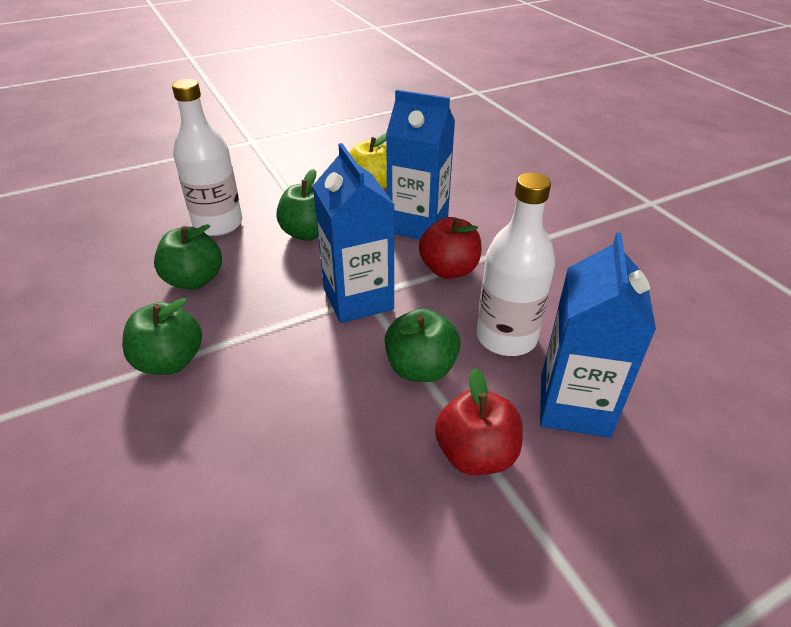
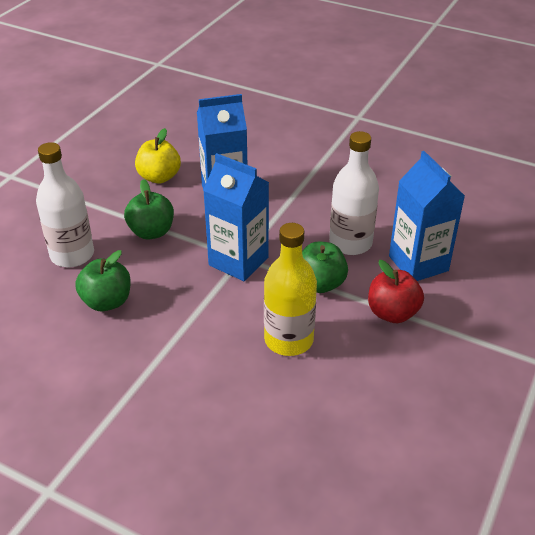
camera: 35 degrees left, 0 degrees up
(170, 361) = (158, 358): green apple -> none
(316, 417) = (288, 340): none -> yellow bottle
(449, 270) = (276, 216): red apple -> none

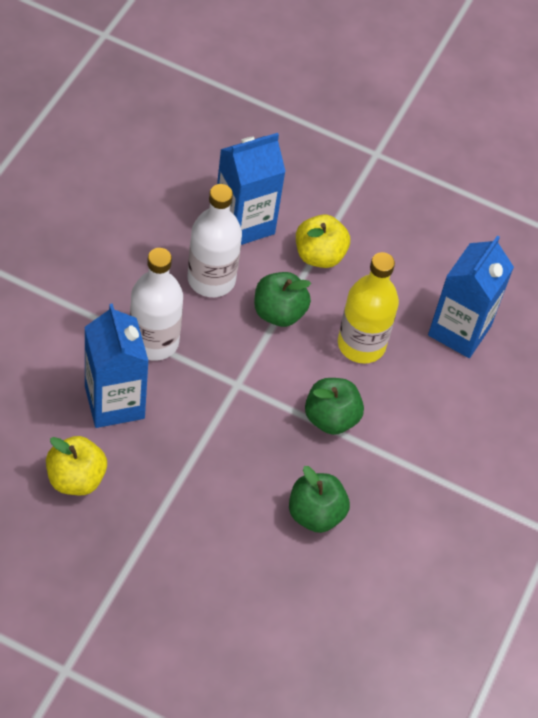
camera: 100 degrees left, 15 degrees up
(72, 255) = (236, 562): white bottle -> white bottle (154, 341)
(151, 232) = (192, 479): green apple -> green apple (331, 418)
(238, 261) = (244, 387): blue carton -> blue carton (459, 330)
(392, 313) = (319, 255): red apple -> yellow apple

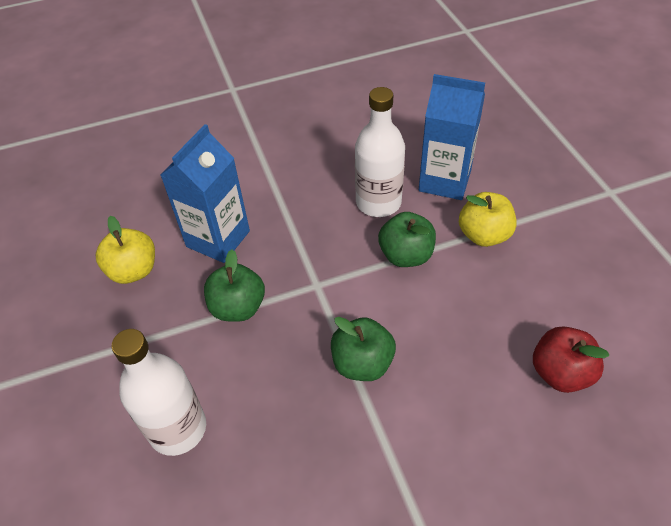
camera: 55 degrees right, 5 degrees down
(154, 341) = (291, 217): white bottle -> white bottle (178, 429)
(315, 514) = (263, 433): green apple -> green apple (238, 307)
(361, 344) = (451, 323): yellow bottle -> none
(459, 330) = (560, 373): blue carton -> red apple

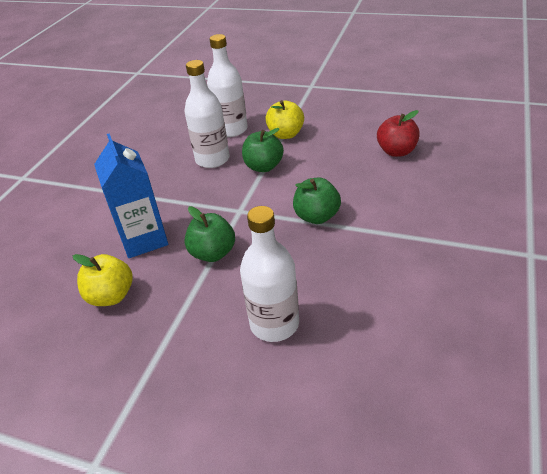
camera: 50 degrees left, 10 degrees down
(444, 181) = (231, 129): blue carton -> white bottle

